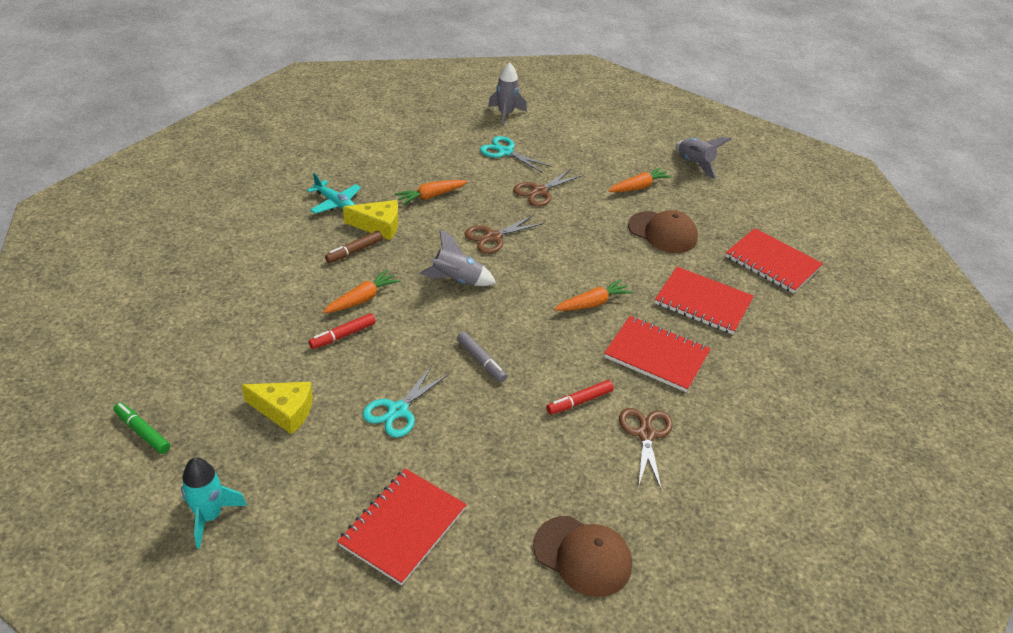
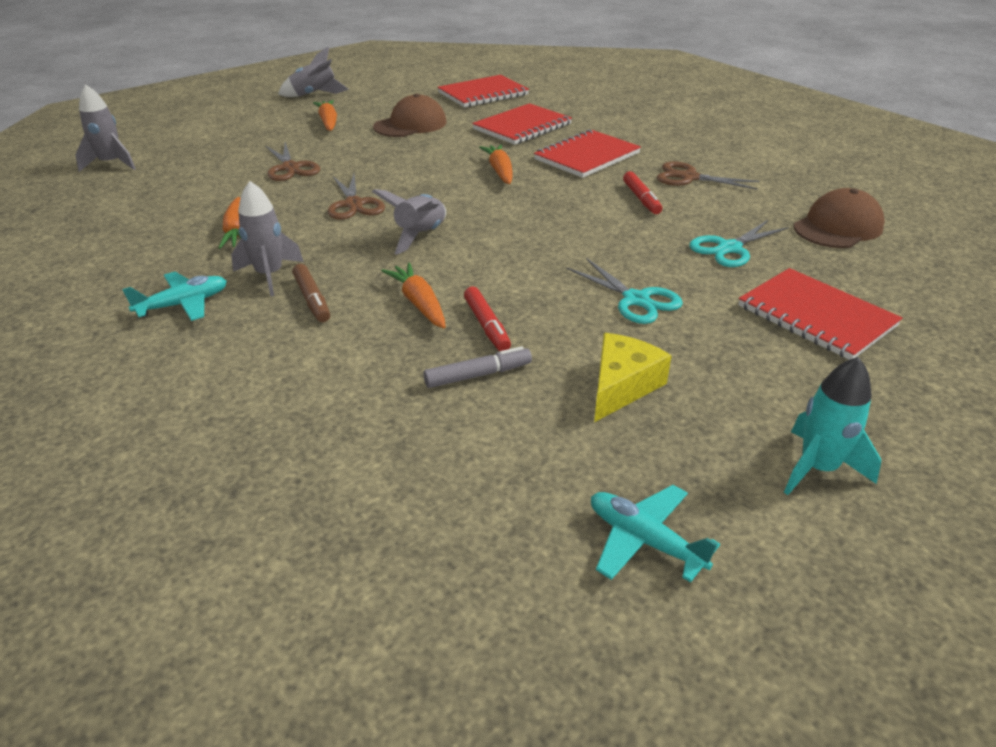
camera: 70 degrees left, 5 degrees down
(142, 432) = (644, 540): green marker -> turquoise plane
(378, 226) = (269, 275): yellow cheese -> grey rocket
(481, 361) = (567, 239): grey marker -> grey marker (478, 375)
(505, 152) = (192, 175): turquoise scissors -> turquoise scissors (729, 248)

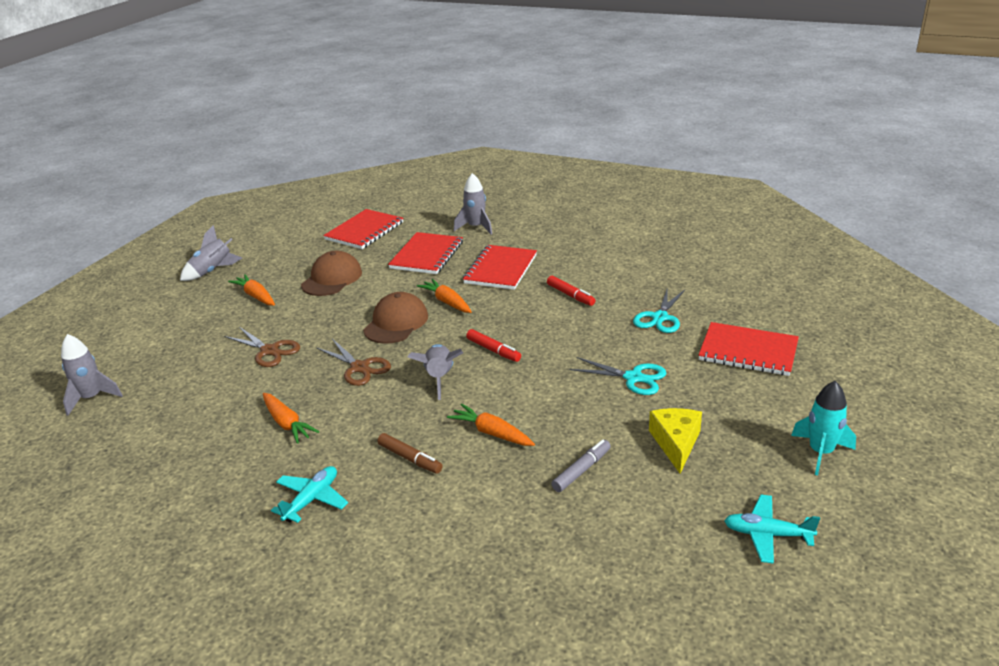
camera: 25 degrees left, 5 degrees down
(269, 275) = (355, 451): grey rocket -> grey rocket (476, 227)
(486, 325) = (554, 432): red marker -> red marker (493, 350)
(689, 177) = (588, 267): brown scissors -> none
(837, 227) = (712, 279): brown cap -> brown cap (396, 323)

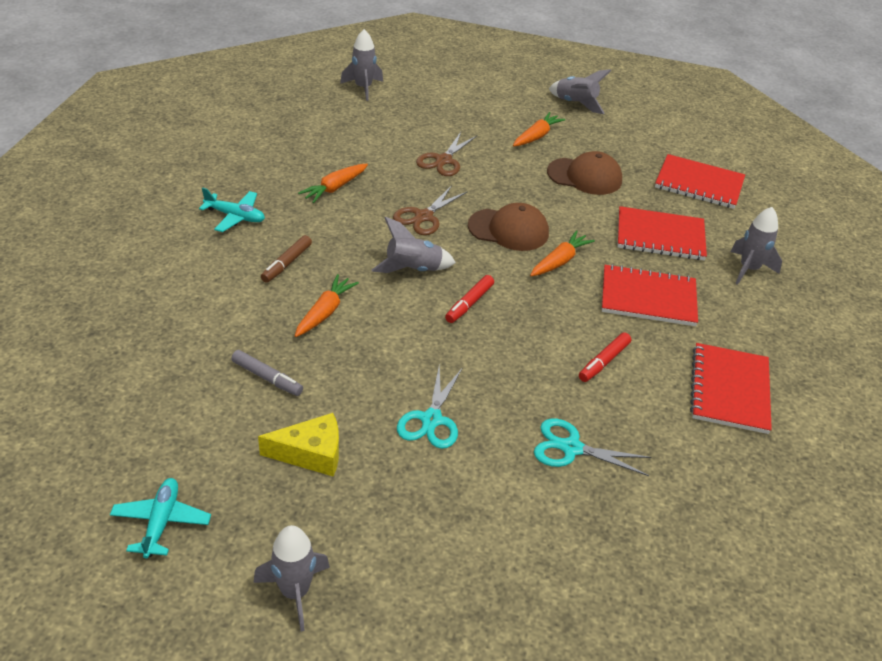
camera: 75 degrees right, 10 degrees up
(748, 351) = (507, 538): red notebook -> red notebook (729, 390)
(821, 452) = (295, 592): turquoise rocket -> grey rocket

